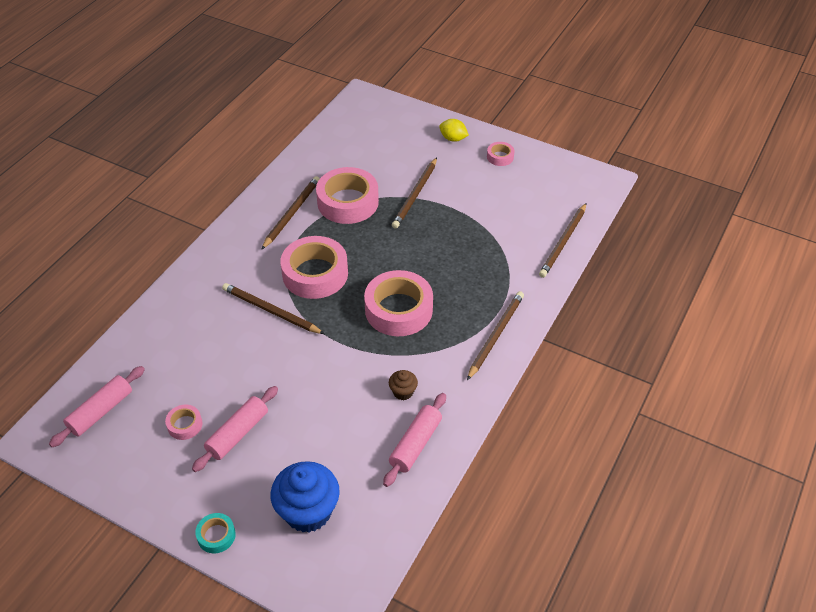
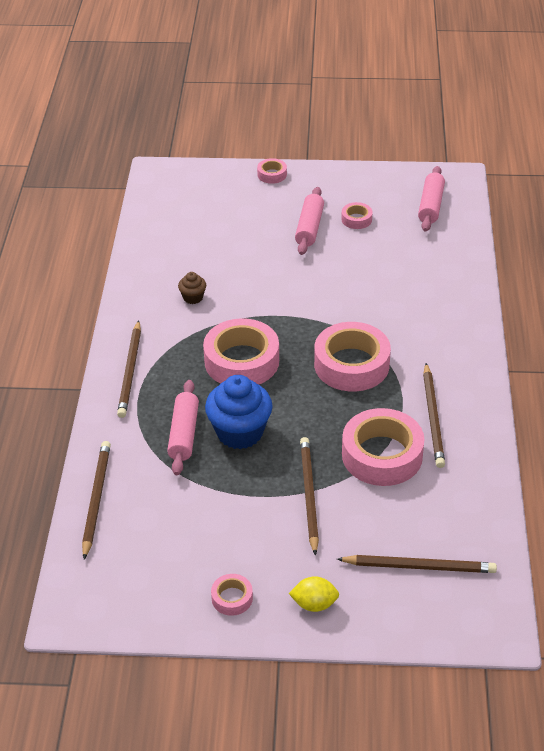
camera: 155 degrees right, 5 degrees down
(216, 535) = (272, 174): turquoise tape -> pink tape
(271, 311) = (364, 317): brown pencil -> brown pencil (419, 566)
(308, 511) = (216, 205): blue cupcake -> blue cupcake (240, 432)
(415, 444) = (159, 267): pink rolling pin -> pink rolling pin (184, 434)

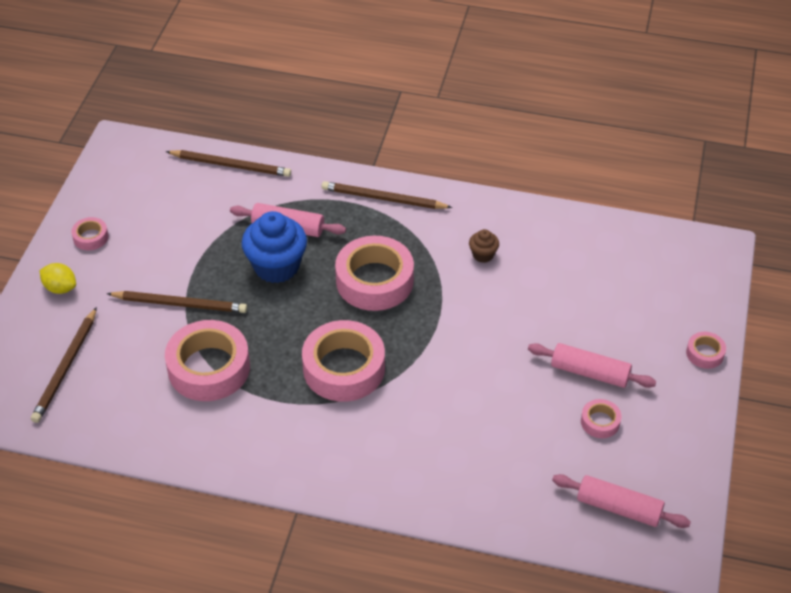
camera: 100 degrees right, 5 degrees up
(314, 604) = (60, 288): yellow lemon -> yellow lemon turned 75 degrees counterclockwise
(433, 418) = (244, 421): brown pencil -> none

